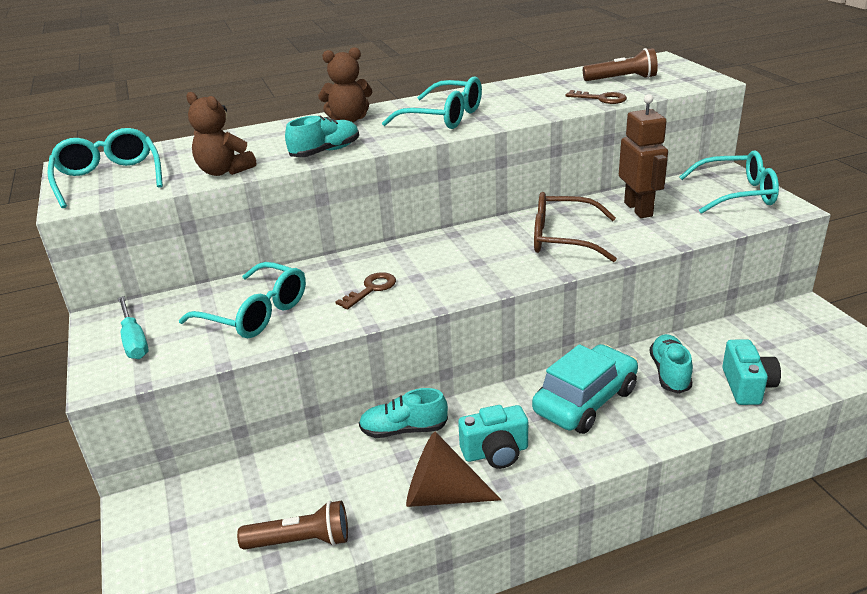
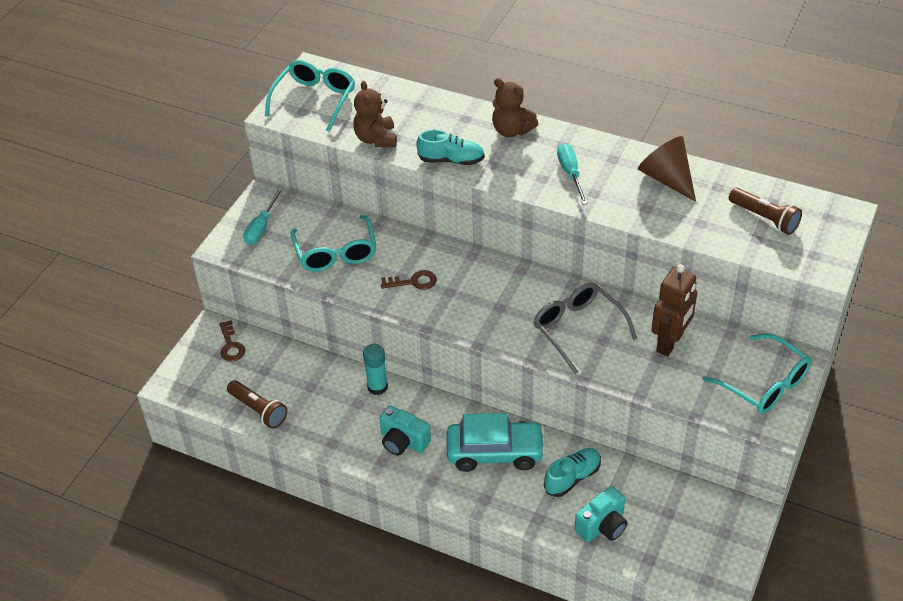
camera: 45 degrees right, 15 degrees up
(403, 430) = (377, 387): turquoise shoe -> turquoise glue stick
(441, 495) = (346, 442): brown cone -> brown cone (667, 178)
(444, 117) = (570, 173): turquoise glasses -> turquoise screwdriver
(562, 238) = (578, 329): brown glasses -> grey glasses
(601, 99) = (705, 232): brown key -> brown key (231, 345)

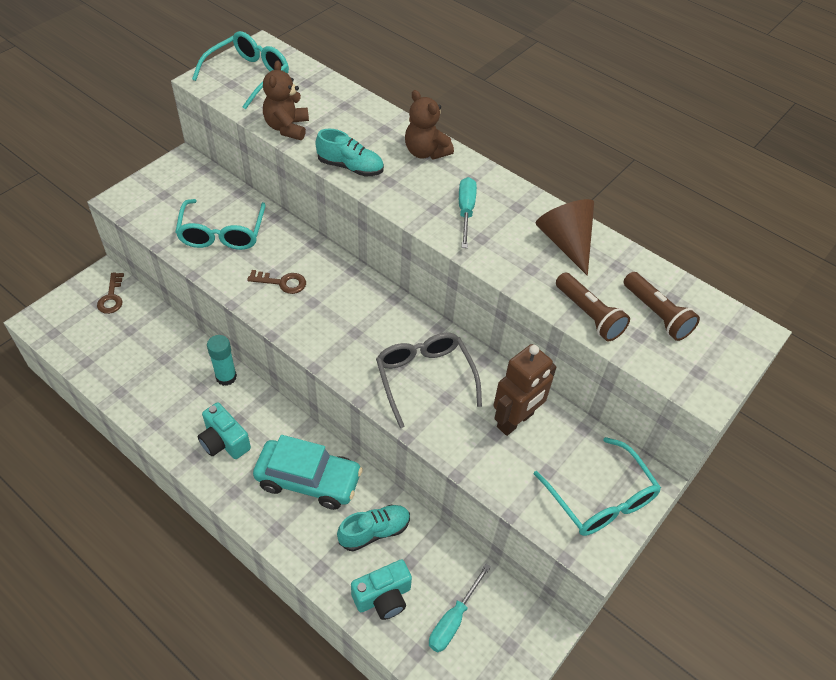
camera: 10 degrees right, 5 degrees up
(258, 410) = (104, 369): brown flashlight -> brown flashlight (589, 315)
(261, 227) = (166, 190): turquoise screwdriver -> turquoise screwdriver (453, 620)

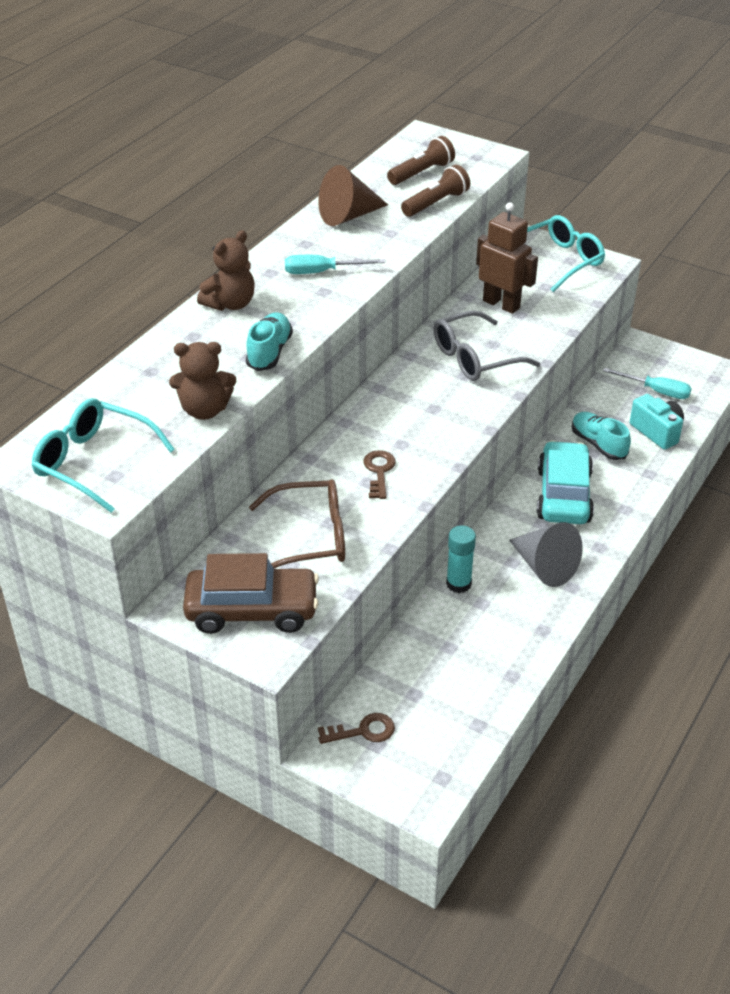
camera: 95 degrees left, 10 degrees down
(163, 197) = (252, 610): none -> brown car
(222, 233) = (311, 537): turquoise glasses -> brown glasses
(224, 441) = (544, 567): turquoise camera -> grey cone

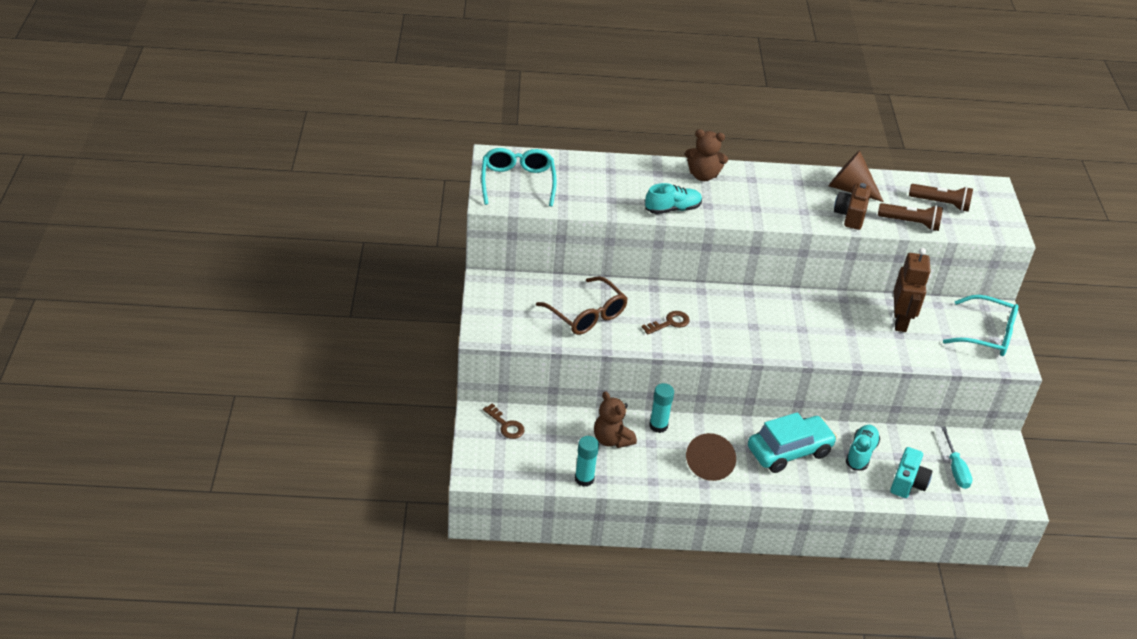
camera: 55 degrees right, 0 degrees up
(205, 410) = (596, 204): brown teddy bear -> brown teddy bear (612, 439)
(252, 610) = (510, 314): brown car -> none
(322, 272) = (775, 200): turquoise screwdriver -> none
(392, 234) = (850, 215): none -> brown camera
(474, 358) = (825, 328): grey glasses -> none
(502, 693) = (584, 479): none -> turquoise glue stick
(544, 567) = (710, 463): grey cone -> brown cone

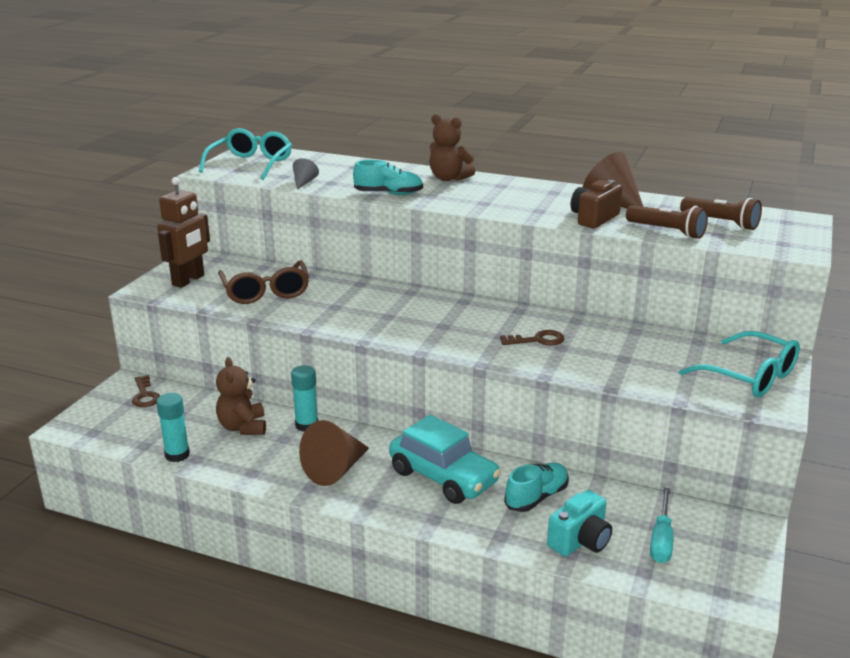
camera: 25 degrees right, 15 degrees down
(589, 204) = (304, 182): none -> grey cone
(669, 323) = (349, 310): brown key -> brown key (538, 340)
(789, 451) = (443, 477): turquoise car -> turquoise car turned 45 degrees clockwise
(900, 321) = (635, 348): brown robot -> brown robot (188, 280)

